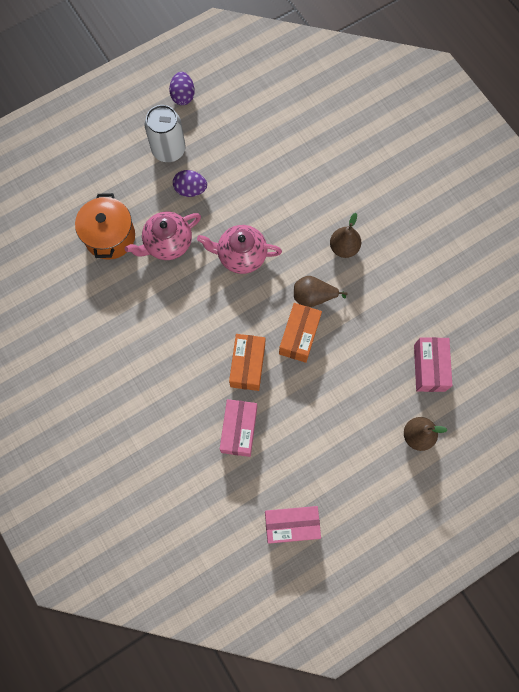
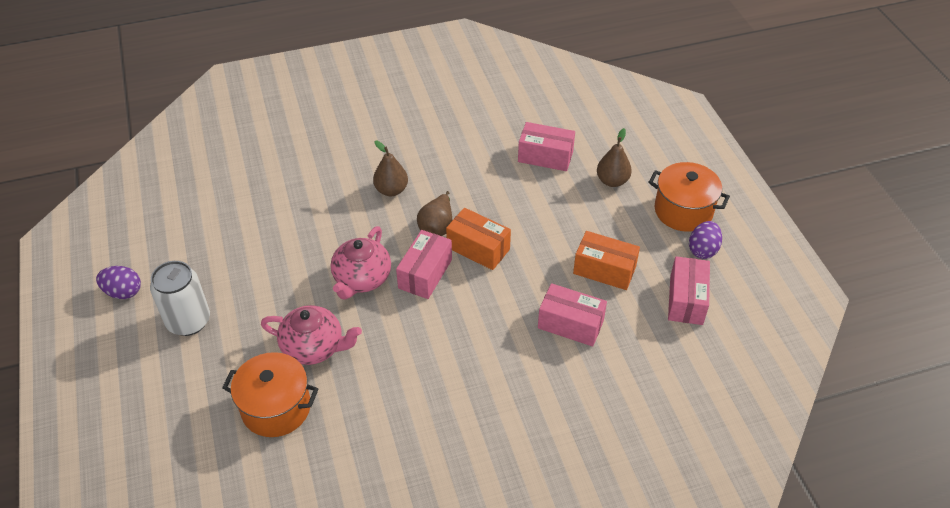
camera: 75 degrees left, 25 degrees down
(167, 243) = (314, 347): pink teapot -> pink teapot turned 60 degrees counterclockwise
(190, 190) = (254, 310): purple egg -> purple egg (703, 250)
(247, 365) = (497, 300): orange box -> orange box (604, 270)
(260, 302) = (425, 274): none -> pink box
(399, 508) = (683, 211): none -> orange pot

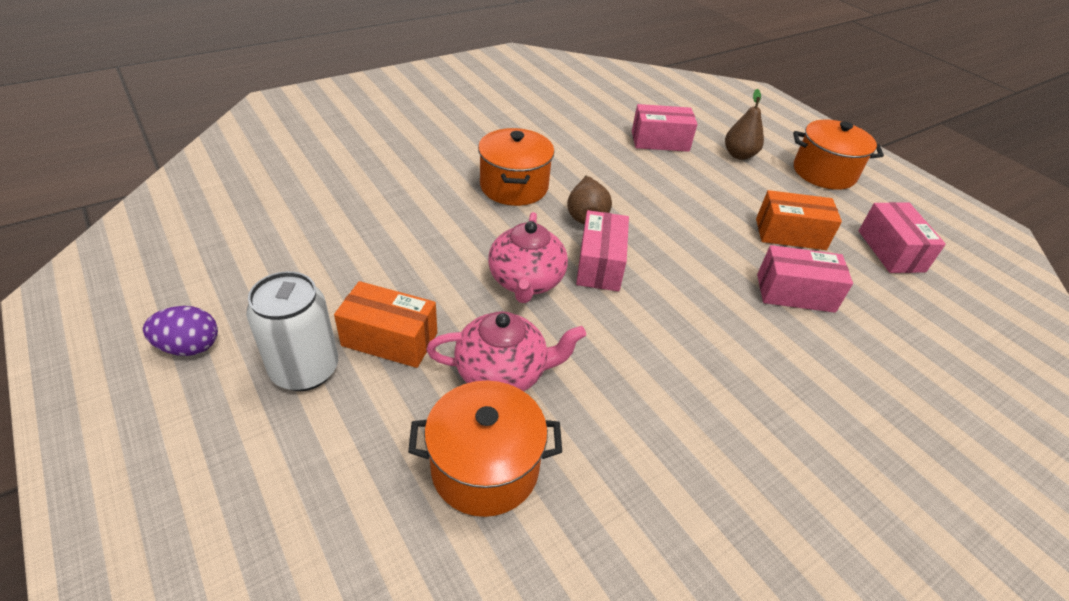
camera: 20 degrees left, 5 degrees down
(391, 190) = (514, 186): brown pear -> orange pot
(478, 248) = (644, 231): orange box -> orange box (390, 339)
(703, 250) = (868, 203): purple egg -> none

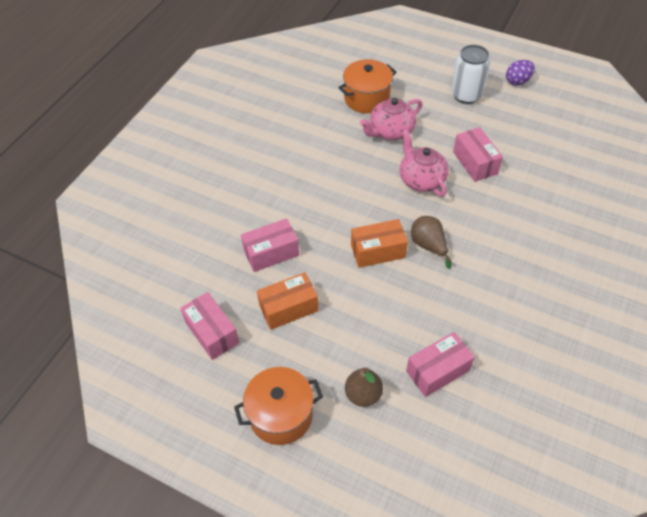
camera: 155 degrees right, 10 degrees up
(390, 339) = (450, 121): orange box -> orange box (378, 251)
(514, 186) = (493, 245): orange pot -> none
(599, 265) = (392, 211): pink box -> pink box (475, 163)

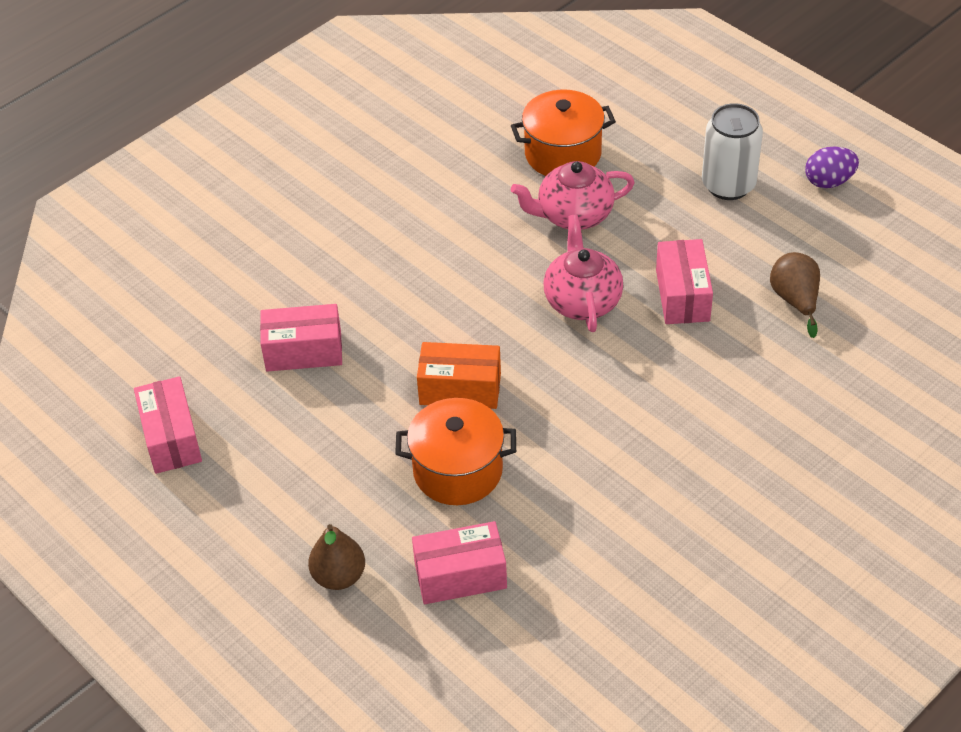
camera: 20 degrees right, 5 degrees down
(281, 415) = (214, 570): orange pot -> orange pot (458, 471)
(288, 308) = (291, 434): orange box -> none
(428, 245) = (541, 400): brown pear -> brown pear (795, 300)

